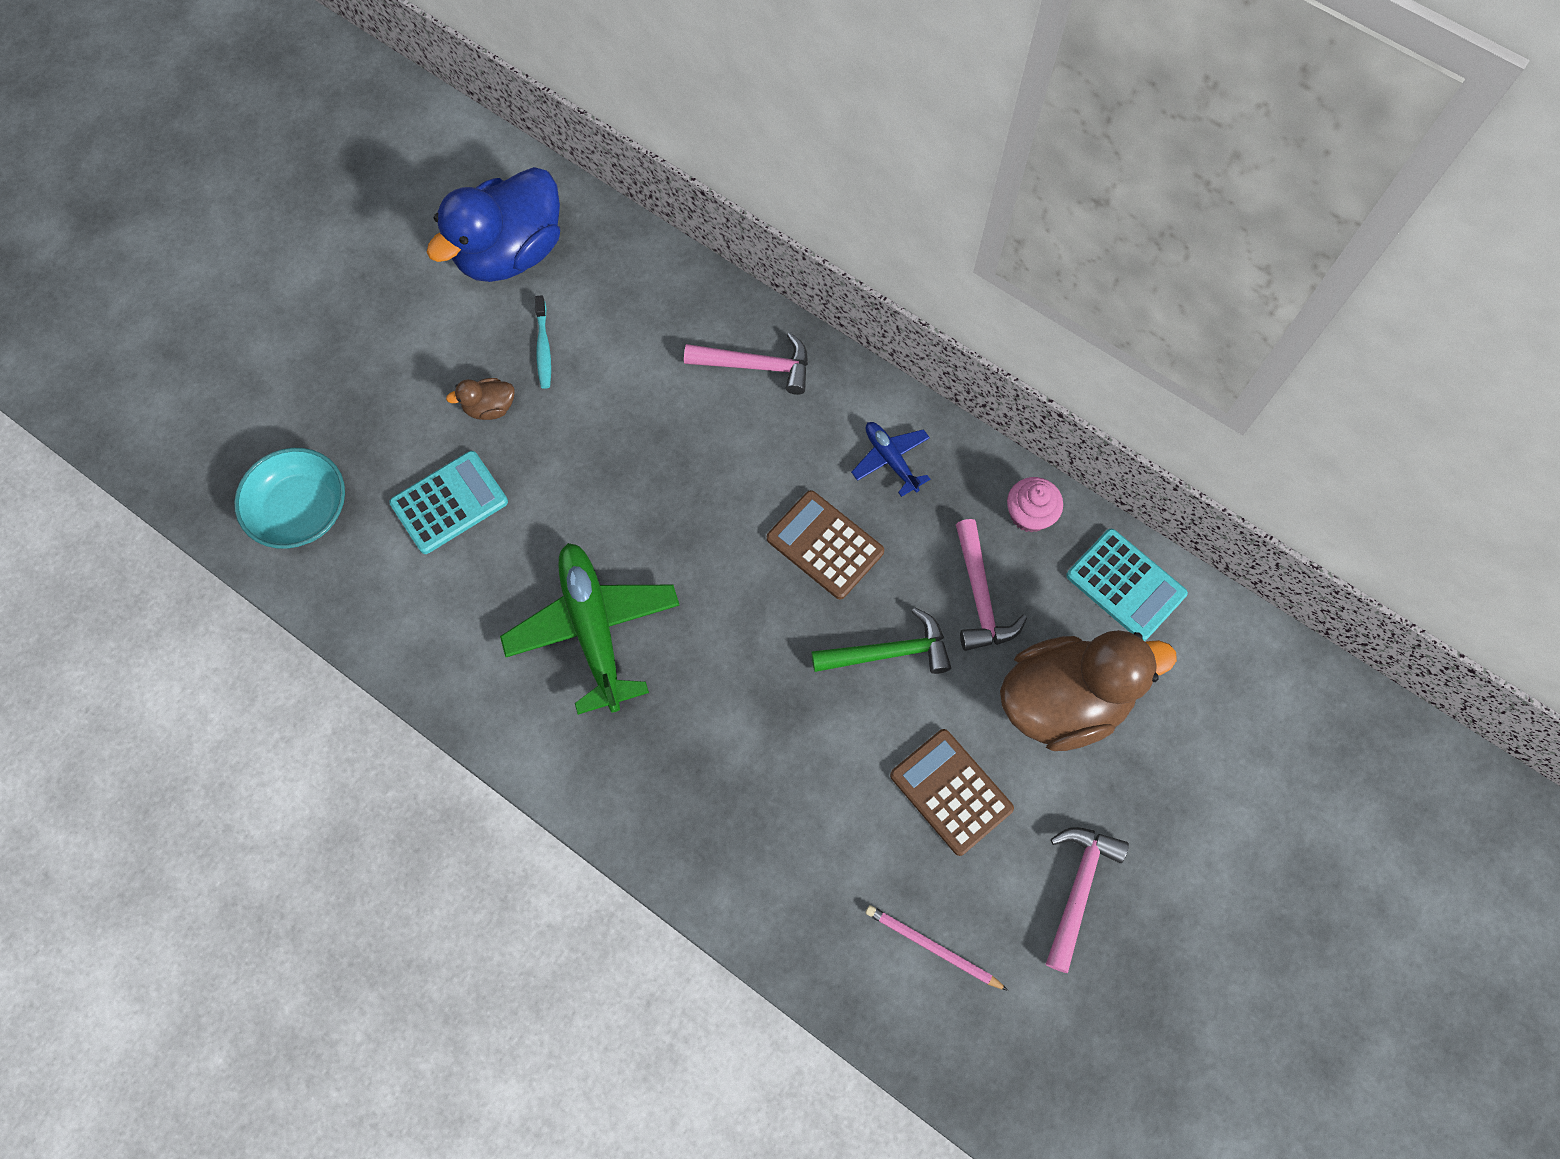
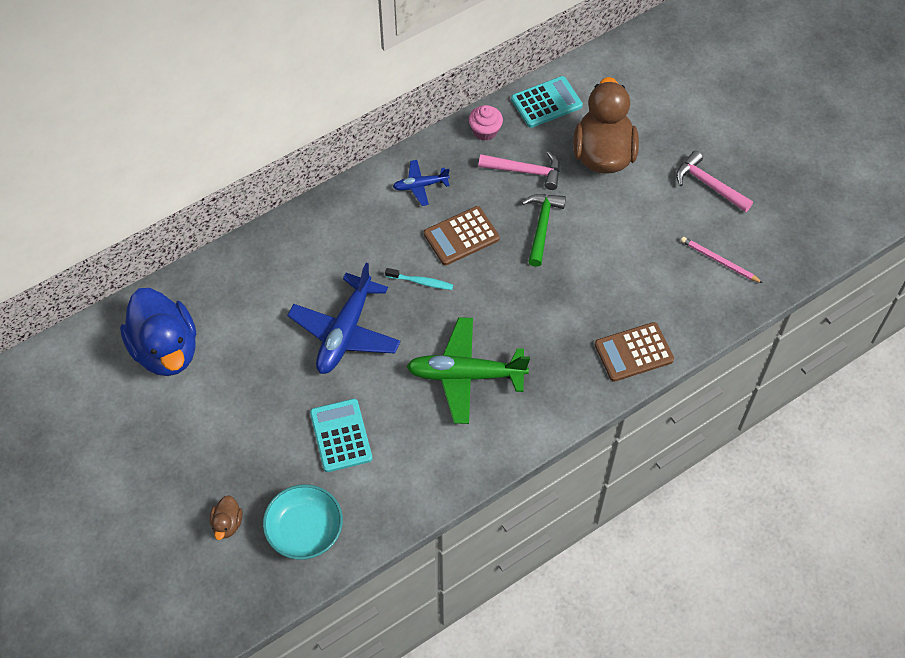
camera: 70 degrees left, 10 degrees down
(490, 407) = (281, 393): brown duck -> brown duck (227, 524)
(543, 348) = (251, 350): turquoise toothbrush -> turquoise toothbrush (421, 282)
(609, 450) = (345, 332): none -> blue plane
(757, 366) = (323, 234): pink hammer -> none
(933, 948) = (719, 261): pink pencil -> pink pencil turned 75 degrees clockwise
(951, 792) = (635, 224): brown calculator -> brown calculator (633, 352)

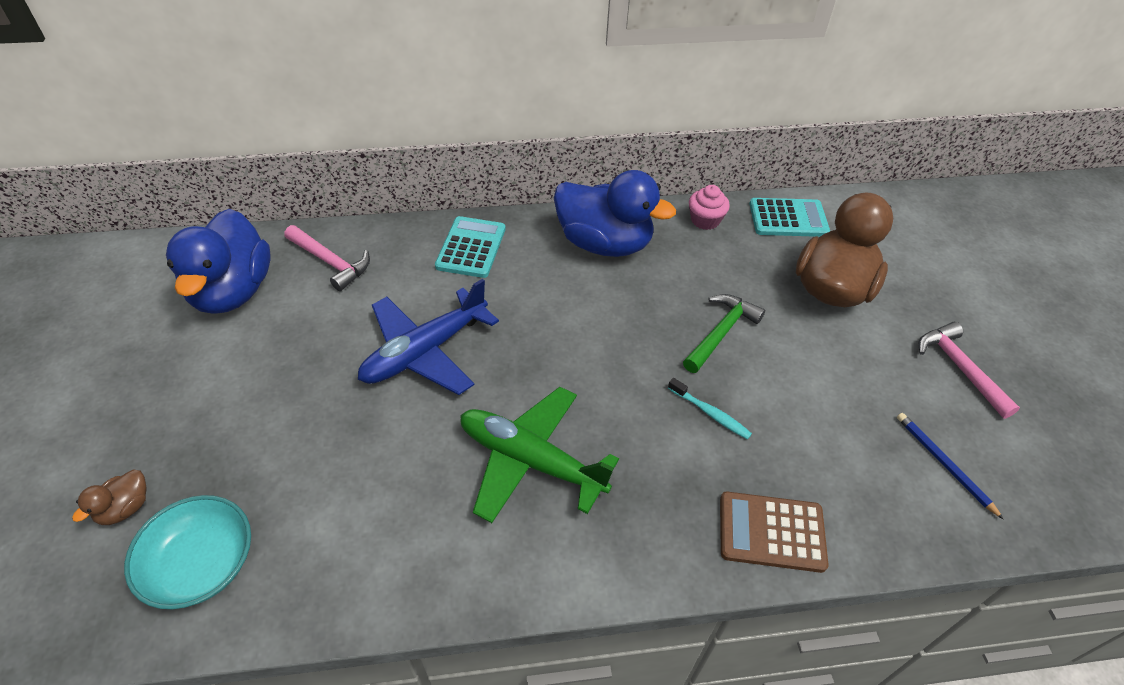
camera: 25 degrees right, 10 degrees down
(341, 435) = (334, 464): turquoise calculator -> turquoise calculator (471, 248)
(420, 186) = (604, 243): blue plane -> blue duck
(421, 282) = (545, 335): turquoise toothbrush -> turquoise toothbrush (710, 413)
(461, 236) = (619, 307): brown calculator -> none
(526, 171) = (731, 272): pink hammer -> pink hammer (331, 262)
(719, 261) = (944, 464): pink pencil -> blue pencil

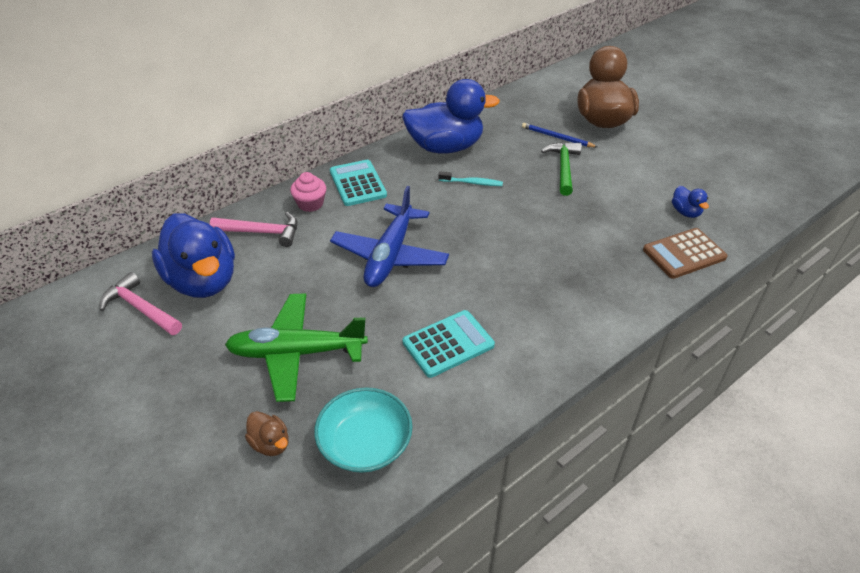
camera: 30 degrees left, 5 degrees down
(125, 508) = (270, 443): brown duck -> brown duck turned 45 degrees counterclockwise
(530, 461) = (520, 283): green plane -> green plane (296, 353)
(705, 220) = (495, 111): pink cupcake -> pink cupcake (310, 204)
(710, 413) = (598, 211): turquoise toothbrush -> turquoise toothbrush (472, 183)
(788, 218) = (543, 92): turquoise calculator -> turquoise calculator (448, 344)
(829, 473) = (685, 212): none -> blue duck
(944, 464) = (735, 183): blue pencil -> blue pencil (557, 137)
(959, 368) = (701, 134): pink hammer -> pink hammer (140, 308)

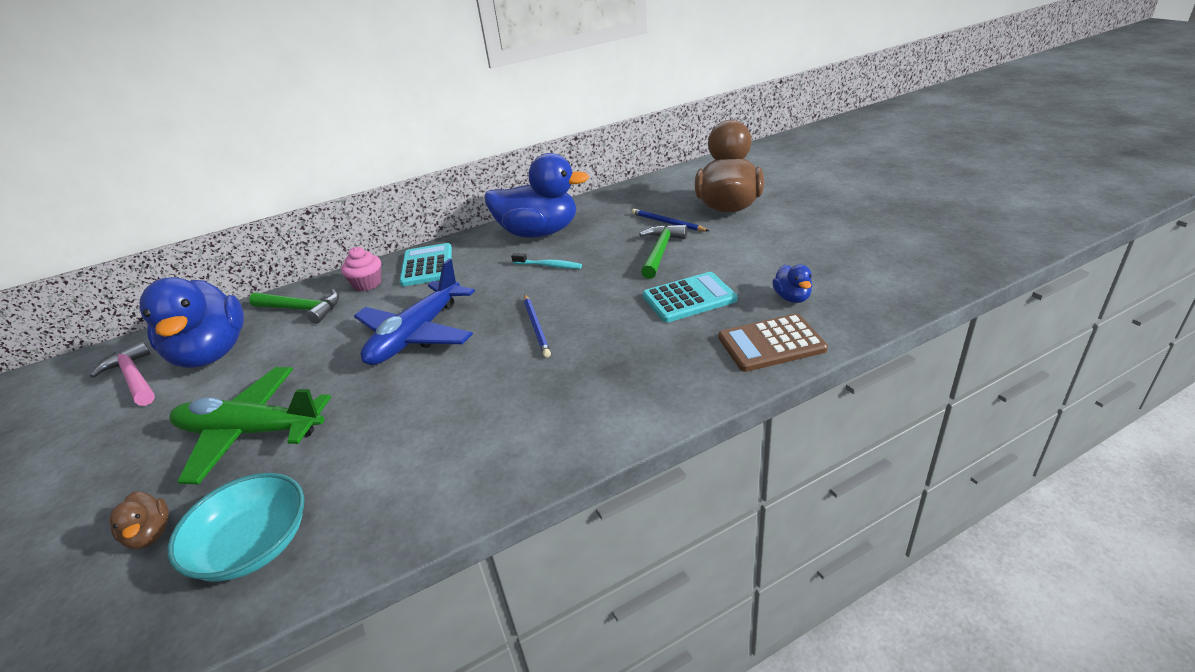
camera: 15 degrees right, 10 degrees down
(262, 232) = (302, 309): pink hammer -> green hammer
(448, 344) = (423, 433): turquoise calculator -> turquoise calculator (689, 298)
(492, 244) = (536, 327): none -> blue pencil

